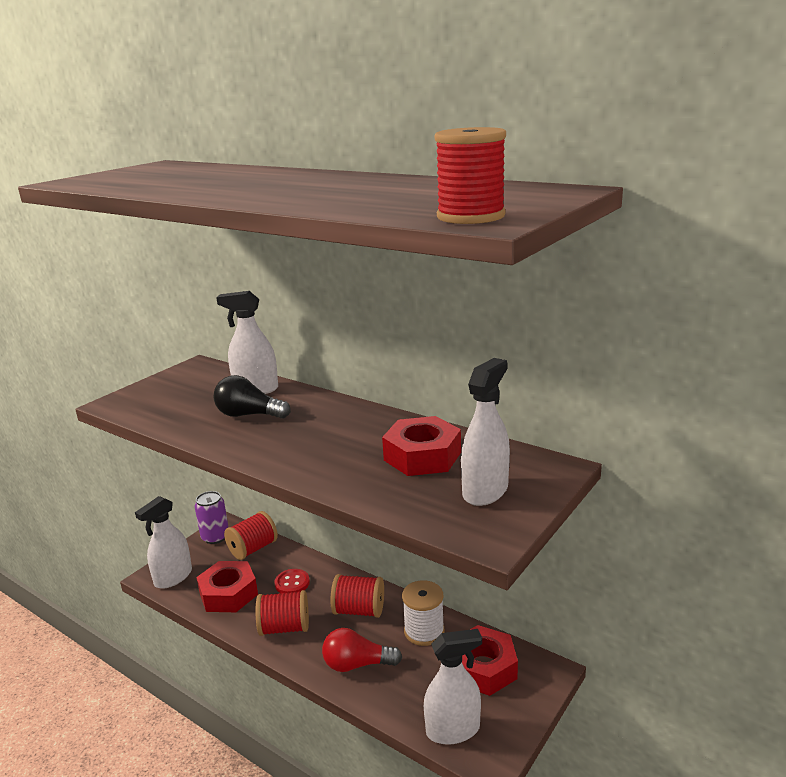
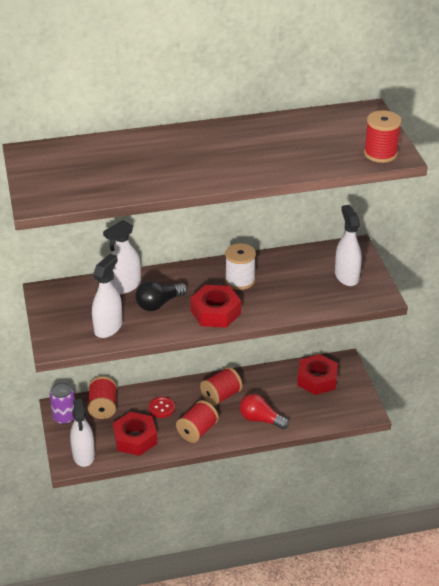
camera: 50 degrees left, 15 degrees up
(357, 664) = (260, 419): red light bulb -> red light bulb turned 75 degrees clockwise
(422, 456) = (292, 275): red nut -> red nut (215, 312)
(424, 631) = (268, 382): white spool -> white spool (240, 280)
(453, 730) = (340, 413): white spray bottle -> white spray bottle (108, 327)

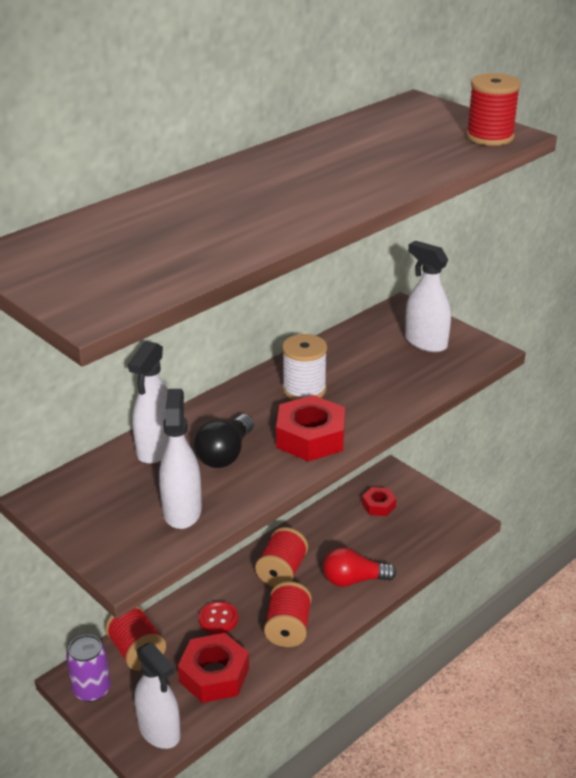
camera: 30 degrees left, 5 degrees down
(317, 379) = (378, 505): red nut -> red nut, size x0.57

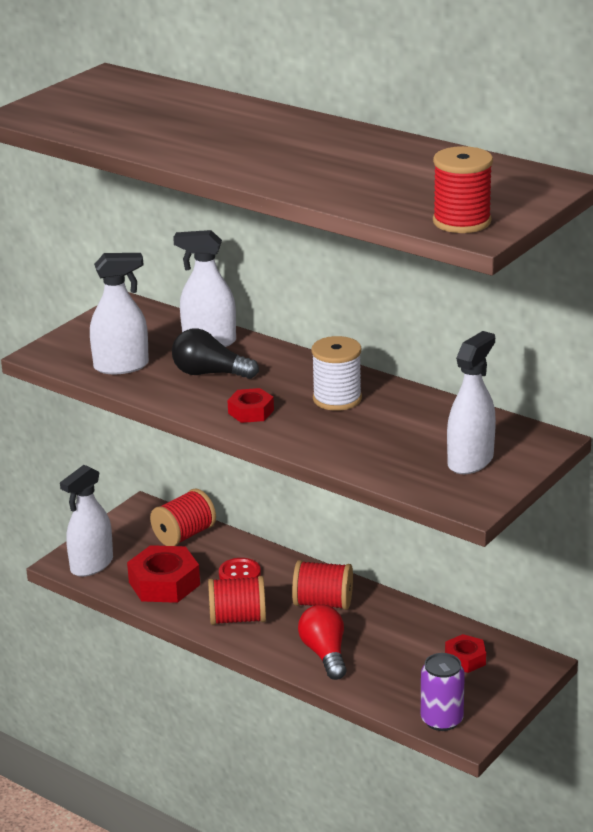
camera: 80 degrees right, 5 degrees down
(92, 689) = (133, 521): purple can -> purple can (442, 720)
(310, 437) = (251, 412): red nut -> red nut, size x0.57

